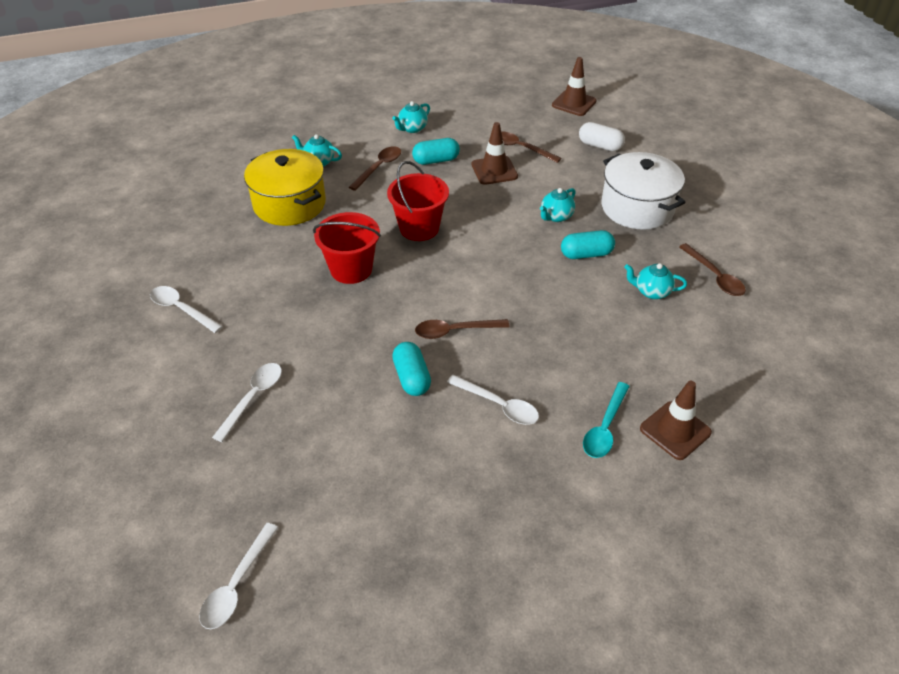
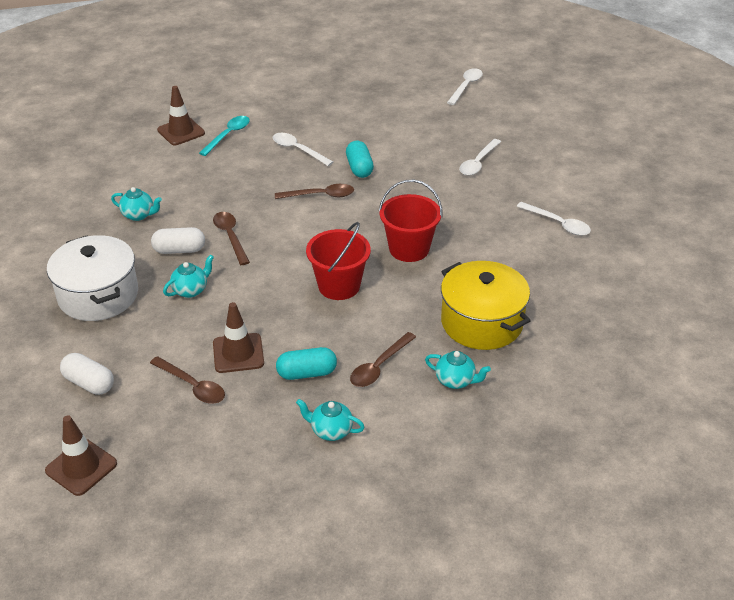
camera: 175 degrees left, 5 degrees down
(412, 128) = (331, 431): turquoise teapot -> turquoise teapot turned 120 degrees counterclockwise
(586, 254) = (179, 250): turquoise capsule -> white capsule
(714, 276) = (73, 224): brown spoon -> brown spoon (230, 237)

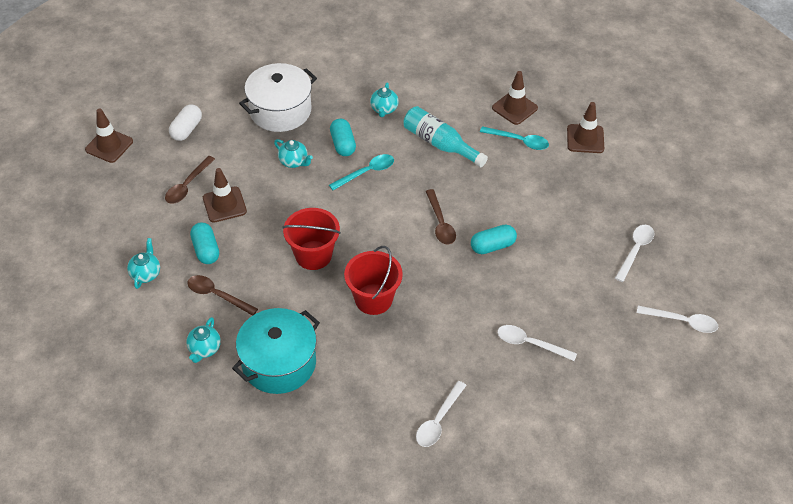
camera: 80 degrees right, 10 degrees up
(179, 250) = (343, 144): white capsule -> turquoise capsule
(210, 183) = (440, 144): none -> turquoise bottle
(230, 237) = (367, 172): brown spoon -> turquoise spoon
(242, 99) = (585, 139): none -> brown traffic cone
(298, 150) = (510, 195): white spoon -> white spoon (635, 250)
(482, 322) = (279, 363): yellow pot -> turquoise pot

